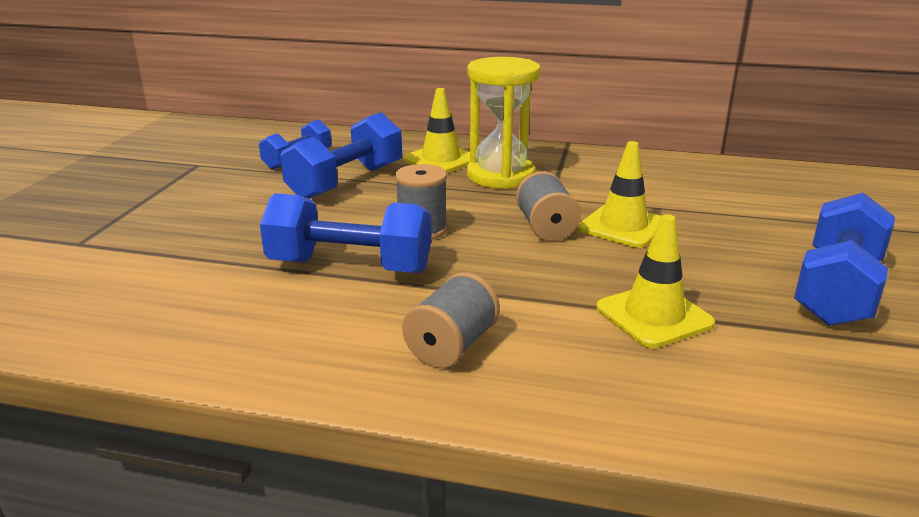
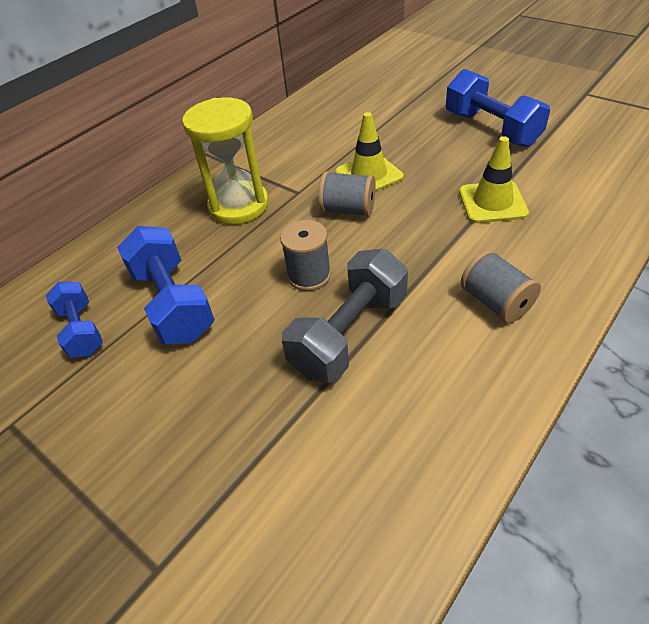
camera: 60 degrees left, 20 degrees up
(350, 266) = (349, 334): blue dumbbell -> grey dumbbell
(441, 160) = (175, 230): yellow traffic cone -> none

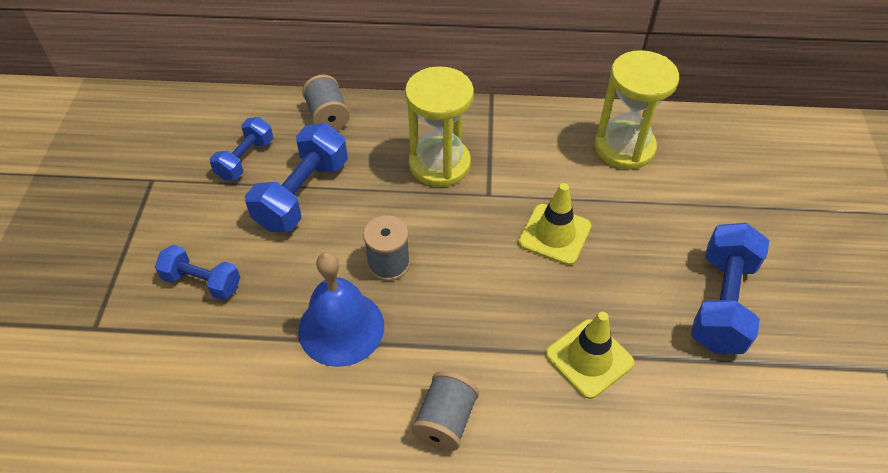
camera: 50 degrees right, 5 degrees up
(196, 427) = (202, 282): none -> blue dumbbell
(325, 115) = (624, 147): none -> yellow hourglass
(348, 210) = (491, 245): grey spool -> grey spool (328, 117)
(349, 334) = (341, 328): grey dumbbell -> blue bell

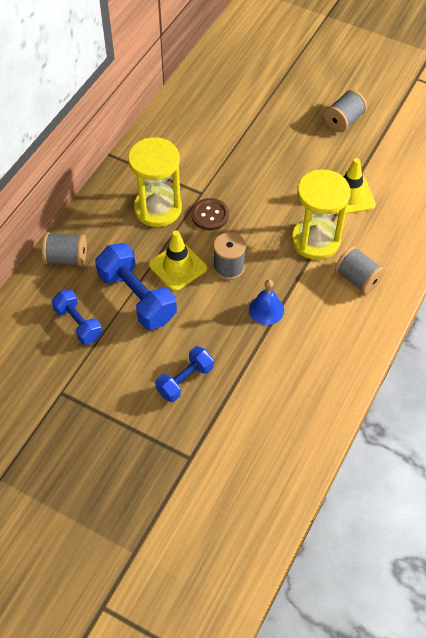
camera: 65 degrees left, 5 degrees up
(341, 328) = (266, 309): blue bell -> blue bell, size x0.58
(459, 215) = (210, 215): none -> brown button
(554, 234) = (254, 173): yellow traffic cone -> yellow traffic cone (177, 266)
(624, 147) = (204, 107): yellow hourglass -> yellow hourglass (315, 240)
(722, 303) = (343, 121): blue dumbbell -> grey spool

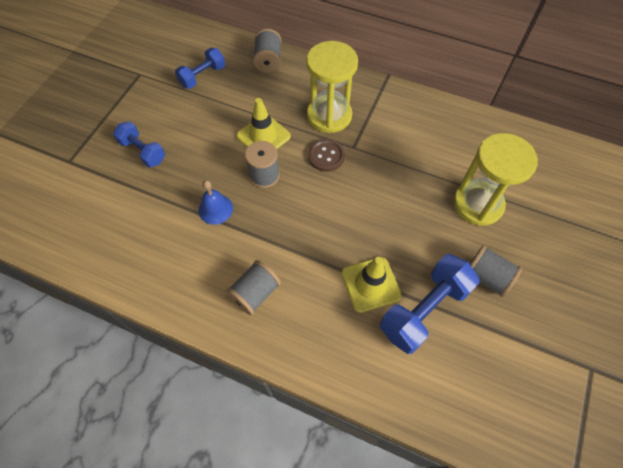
camera: 85 degrees right, 5 degrees up
(137, 297) = (229, 111): blue dumbbell -> blue dumbbell (424, 310)
(315, 240) = (303, 250): yellow hourglass -> yellow hourglass (477, 204)

